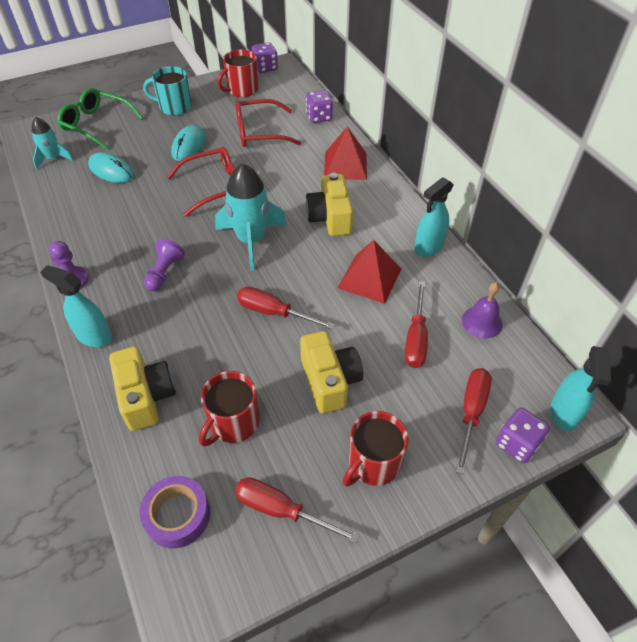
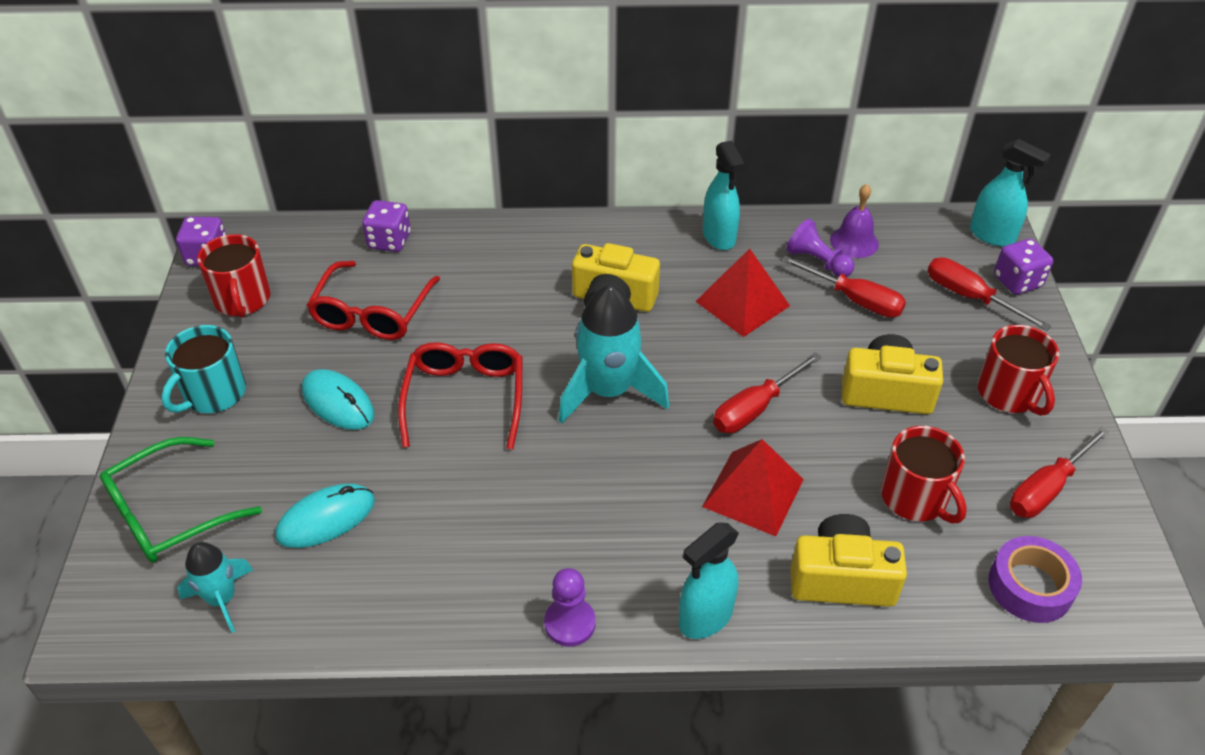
camera: 65 degrees left, 5 degrees down
(164, 272) = (618, 504): purple pawn -> purple pawn (817, 262)
(345, 165) = (518, 252): red pyramid -> red pyramid (753, 492)

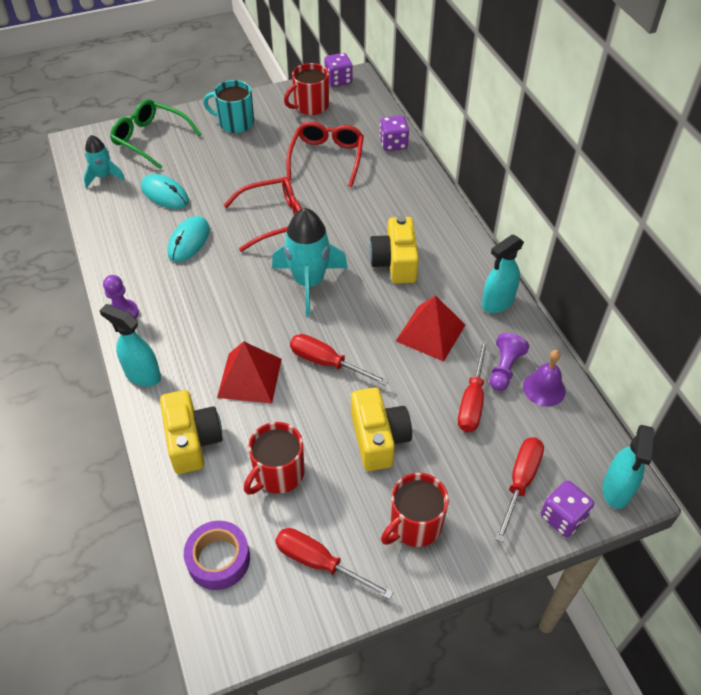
camera: 70 degrees right, 5 degrees up
(338, 403) = (248, 170): turquoise mouse -> turquoise mouse (189, 241)
(372, 312) = (326, 158): red glasses -> red glasses turned 105 degrees clockwise

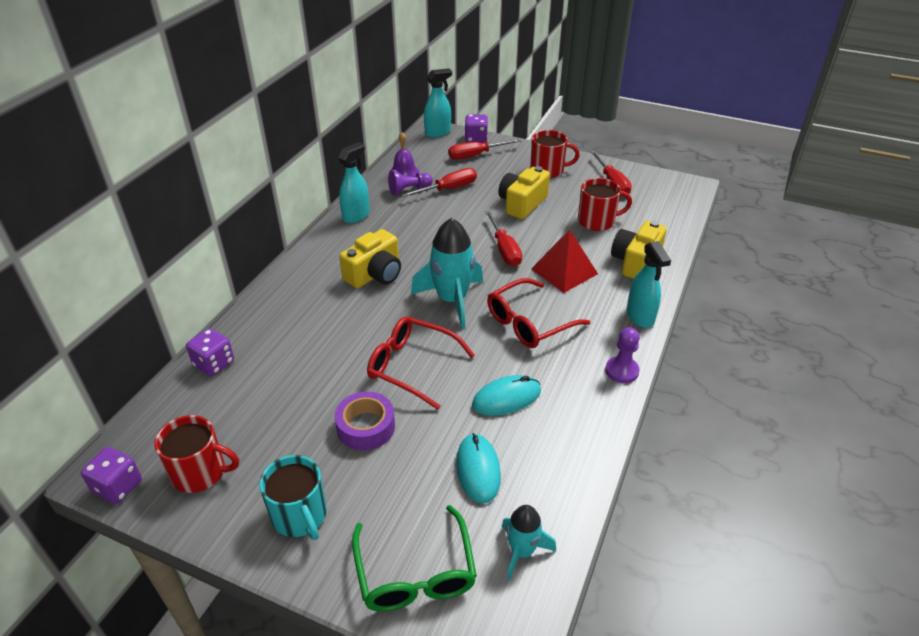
camera: 135 degrees left, 10 degrees down
(218, 559) = (665, 209): purple tape -> purple tape (366, 427)
(326, 158) = (286, 393): red glasses -> red glasses (529, 322)
(430, 333) = (420, 226): red pyramid -> none
(497, 303) = (356, 215): turquoise spray bottle -> turquoise spray bottle turned 60 degrees counterclockwise

